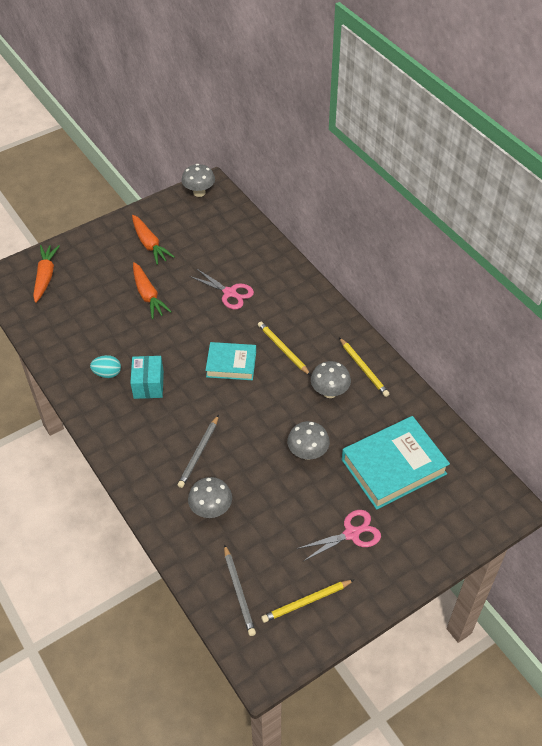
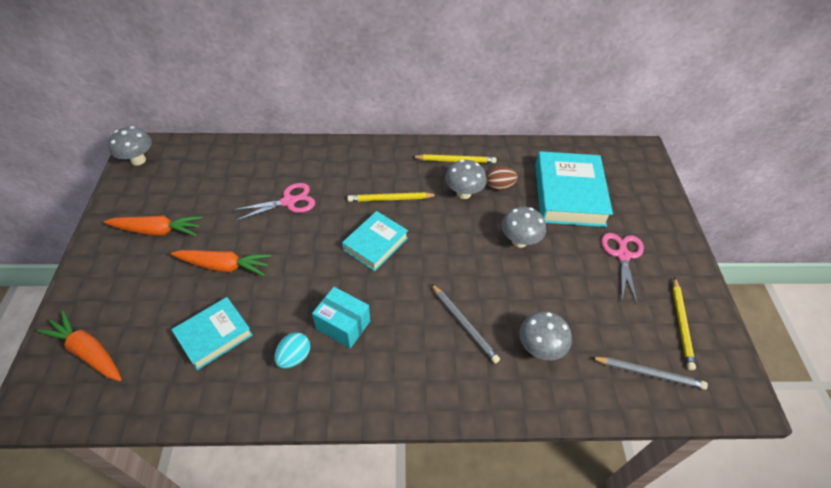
camera: 60 degrees left, 0 degrees up
(95, 325) = (214, 335): none -> turquoise book
(359, 412) = (499, 186): none -> brown egg

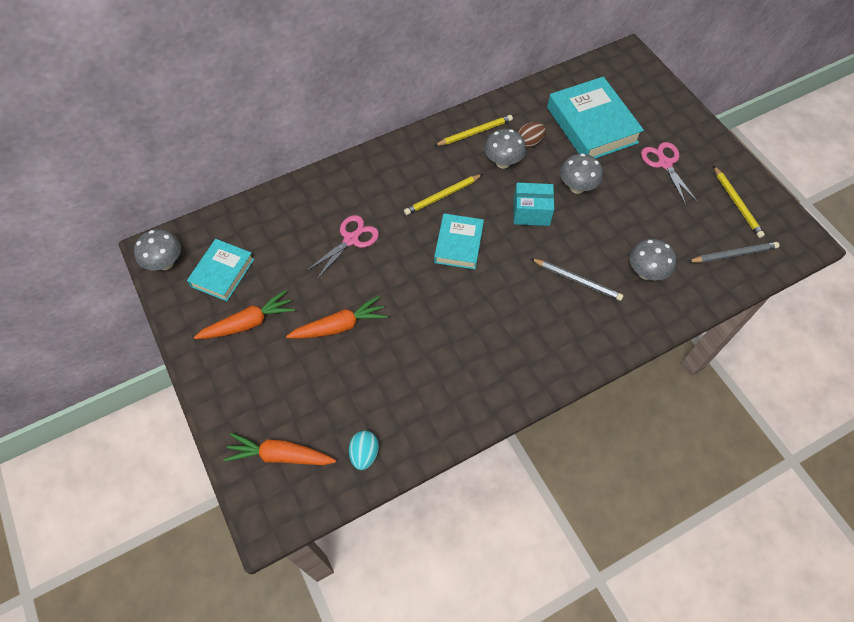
camera: 25 degrees left, 10 degrees up
(214, 335) = (380, 388): turquoise book -> turquoise book (222, 272)
(294, 357) = (461, 372): turquoise egg -> turquoise egg (364, 454)
(343, 325) = (481, 327): turquoise box -> turquoise box (531, 212)

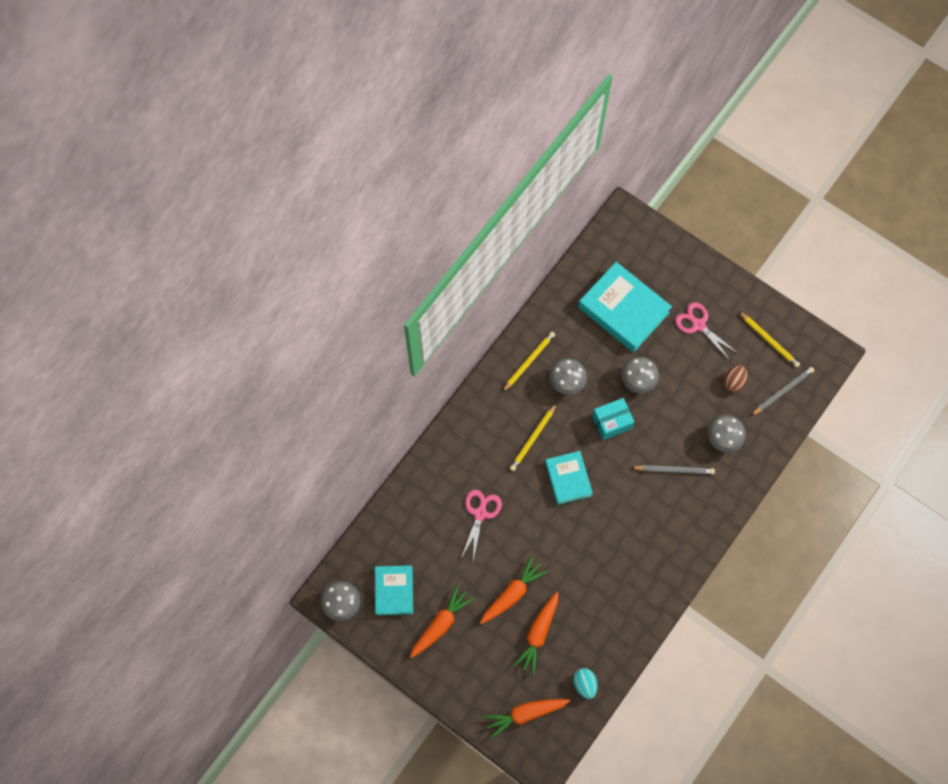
camera: 25 degrees left, 10 degrees up
(343, 377) = (538, 633): none -> orange carrot
(529, 142) = (579, 351): brown egg -> brown egg (733, 382)

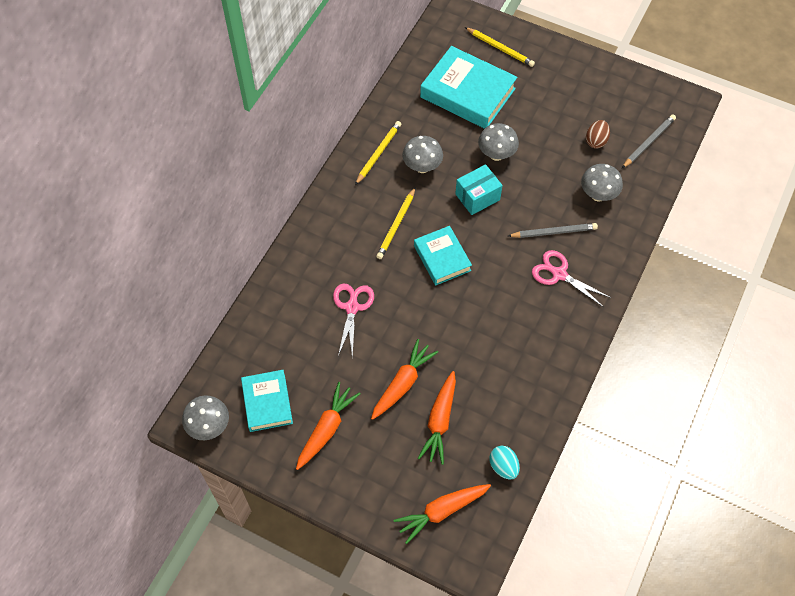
camera: 10 degrees left, 10 degrees down
(698, 325) = (547, 95): pink scissors -> pink scissors (559, 274)
(769, 340) = (622, 99): yellow pencil -> yellow pencil (500, 48)

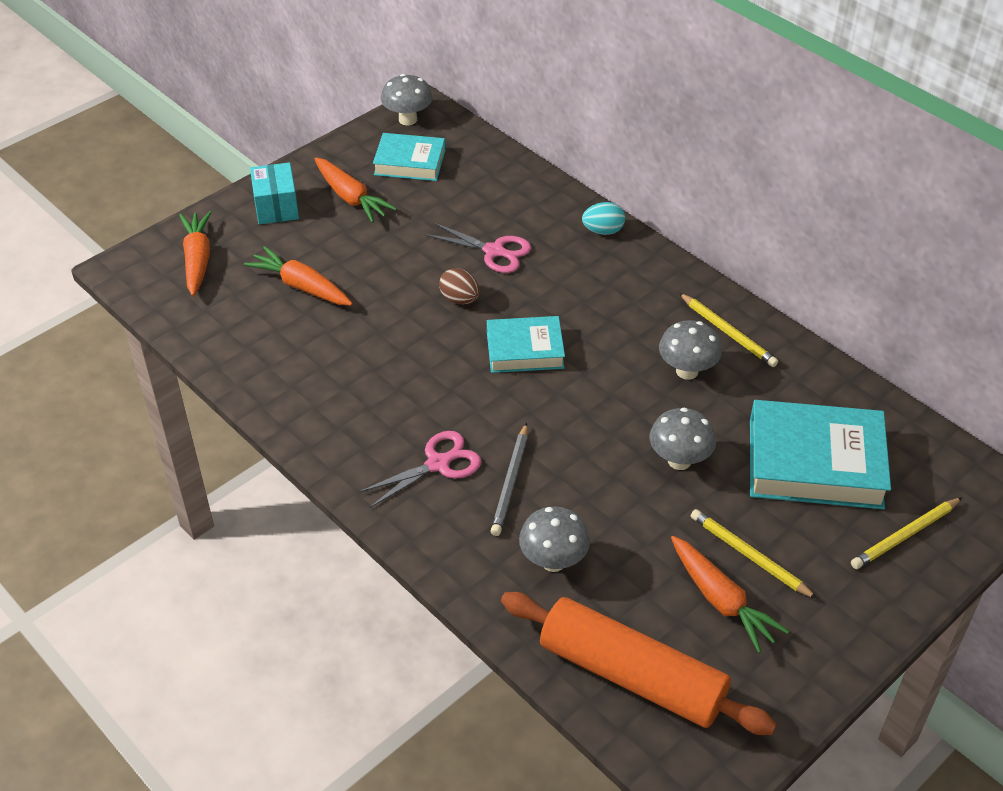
camera: 110 degrees right, 15 degrees down
(396, 225) = (598, 320): yellow pencil -> yellow pencil (749, 556)
(402, 383) = (368, 268): orange carrot -> orange carrot (721, 600)
(467, 93) = (815, 463): turquoise book -> turquoise book turned 45 degrees clockwise
(477, 197) = (609, 415): turquoise box -> turquoise box (276, 207)
(503, 466) = (210, 323): turquoise egg -> turquoise egg (603, 231)
(596, 141) = (661, 599): brown egg -> brown egg (459, 299)
(648, 142) = (631, 676): grey pencil -> orange rolling pin

